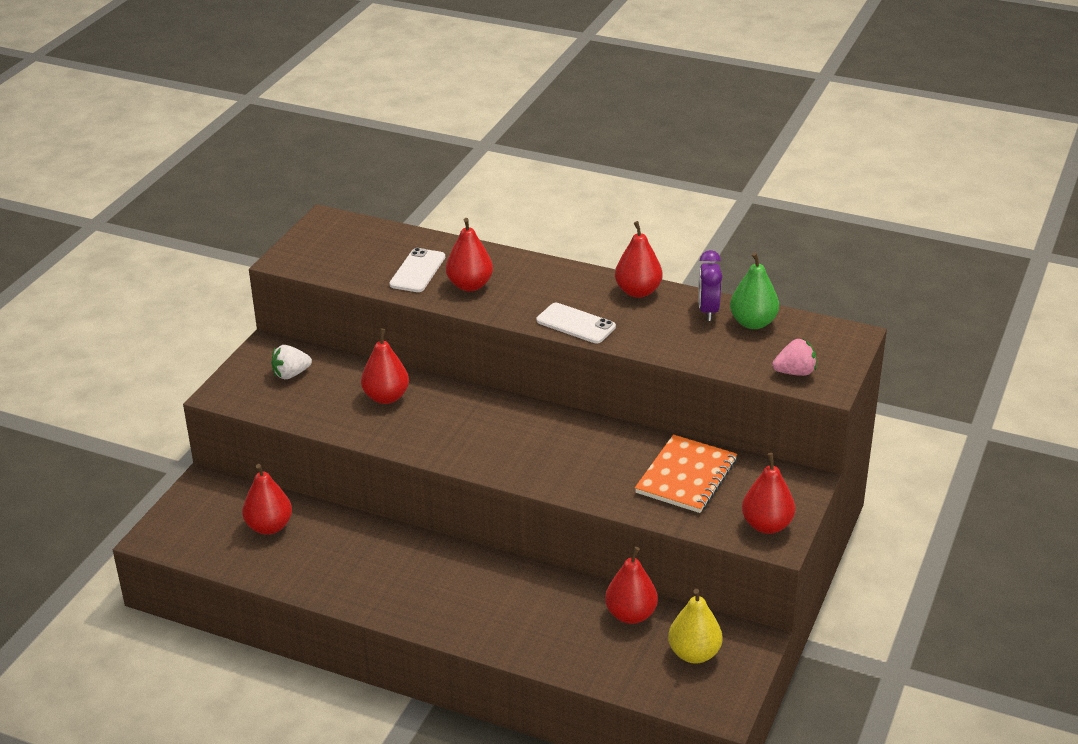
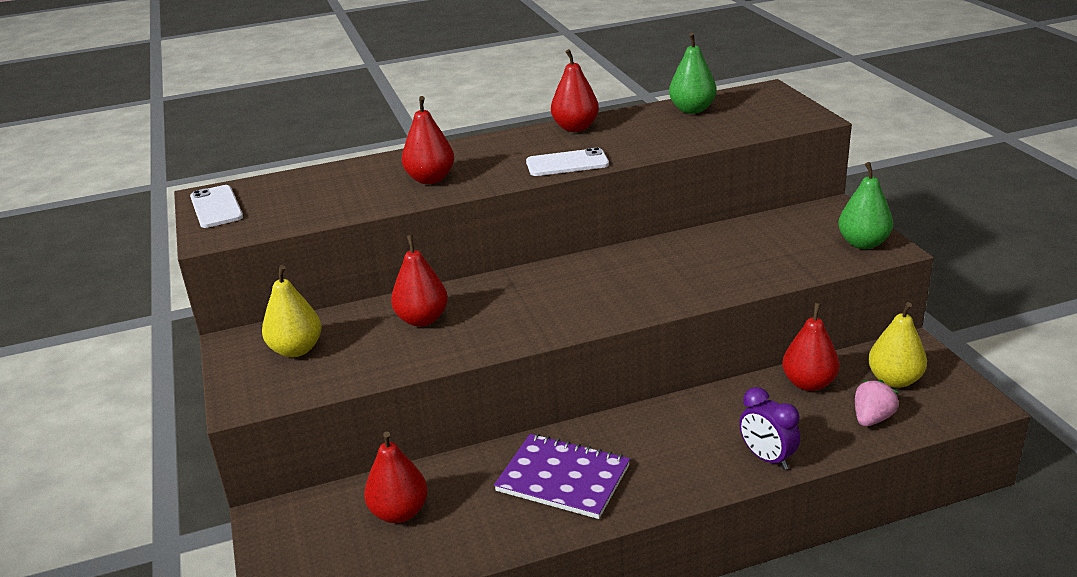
camera: 40 degrees left, 5 degrees down
(291, 374) = (296, 350): white strawberry -> yellow pear
(381, 569) = (563, 478): none -> purple notebook
(417, 271) = (363, 190): white phone -> white phone (216, 207)
(686, 476) = (756, 245): orange notebook -> none
(708, 311) = (648, 117): purple clock -> purple clock (767, 458)
(767, 525) = (863, 243): red pear -> green pear
(795, 372) = (777, 120): pink strawberry -> pink strawberry (872, 419)

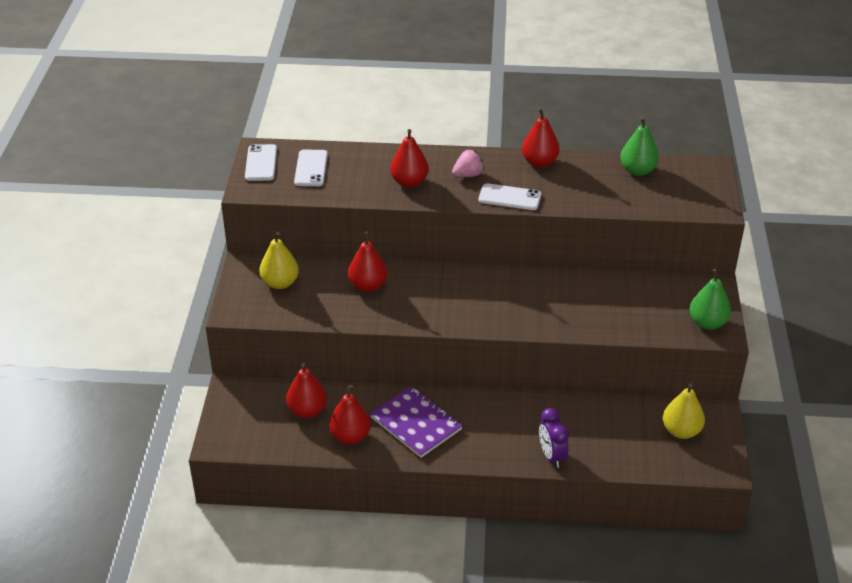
camera: 20 degrees right, 10 degrees up
(290, 196) = (311, 168): none -> white phone
(809, 383) = (620, 413): red pear -> red pear (350, 436)
(872, 419) = (642, 453): pink strawberry -> pink strawberry (468, 175)

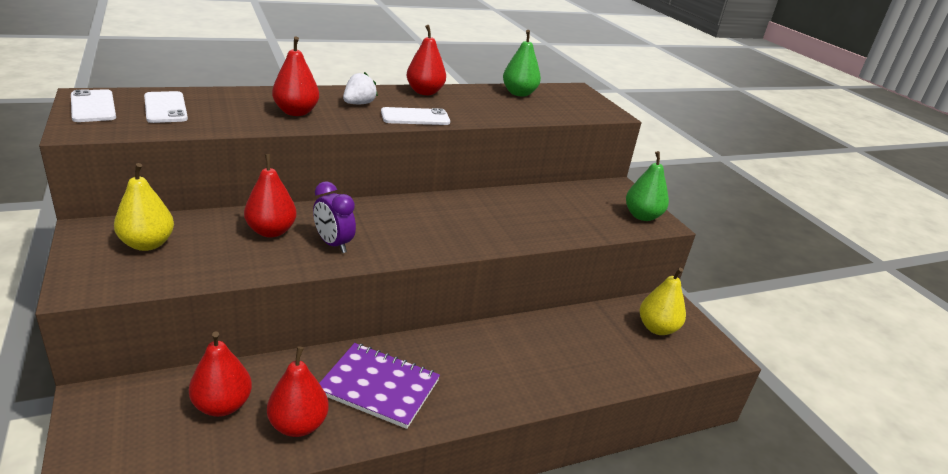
camera: 30 degrees left, 10 degrees down
(468, 175) = (359, 104): pink strawberry -> white strawberry
(551, 456) = (555, 385): purple clock -> purple clock (333, 244)

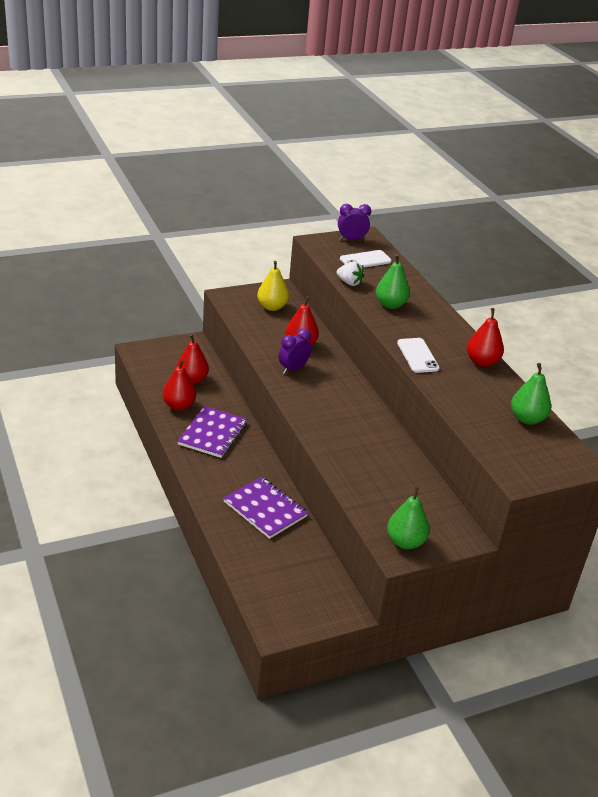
camera: 90 degrees right, 5 degrees up
(93, 106) = (351, 240): white phone -> purple clock
(296, 112) = (390, 305): red pear -> green pear
(359, 104) = (427, 330): white strawberry -> white strawberry (349, 283)
(536, 346) = (265, 509): none -> purple notebook
(657, 328) = (304, 590): yellow pear -> none

